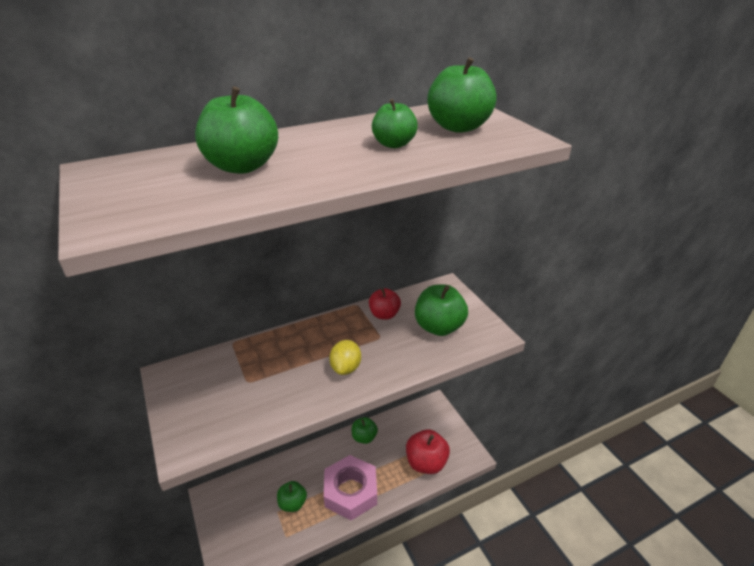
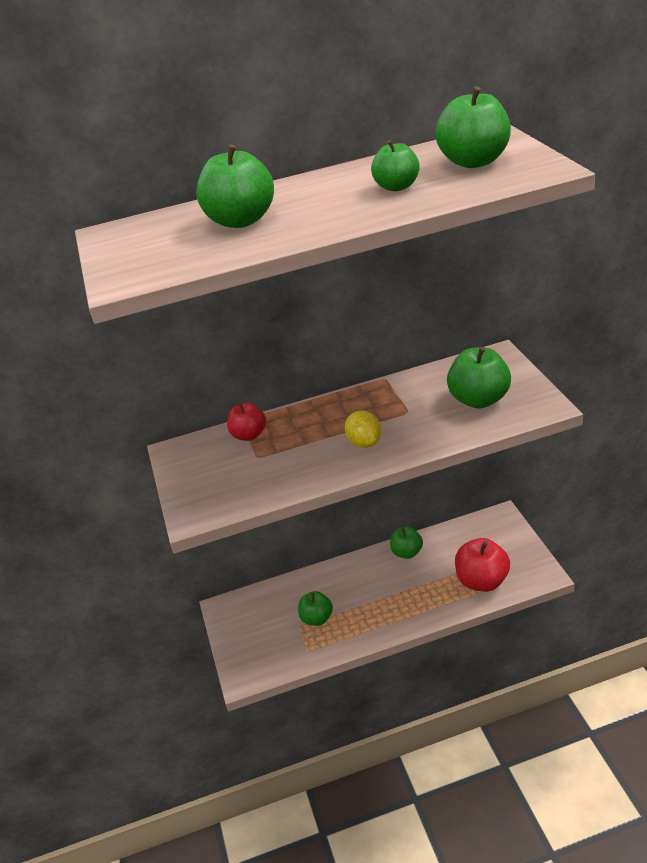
camera: 15 degrees right, 0 degrees up
(346, 368) = (365, 442): yellow lemon -> yellow lemon turned 45 degrees counterclockwise
(350, 491) = (386, 609): pink nut -> none
(384, 314) = (416, 388): red apple -> red apple (249, 435)

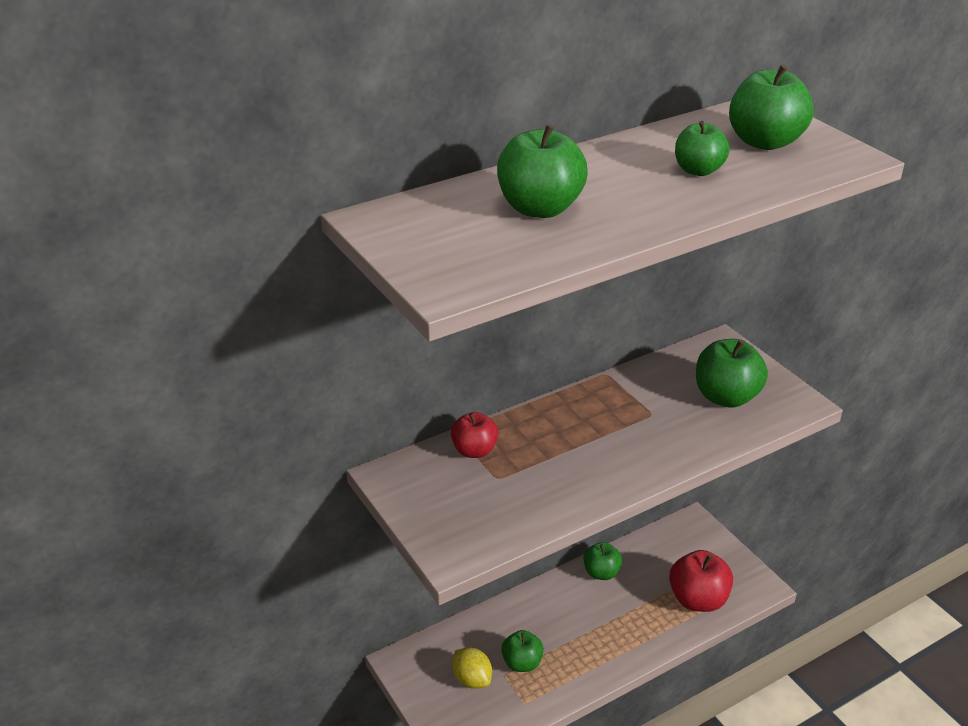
camera: 20 degrees left, 0 degrees up
(365, 442) = (619, 454): yellow lemon -> yellow lemon (472, 679)

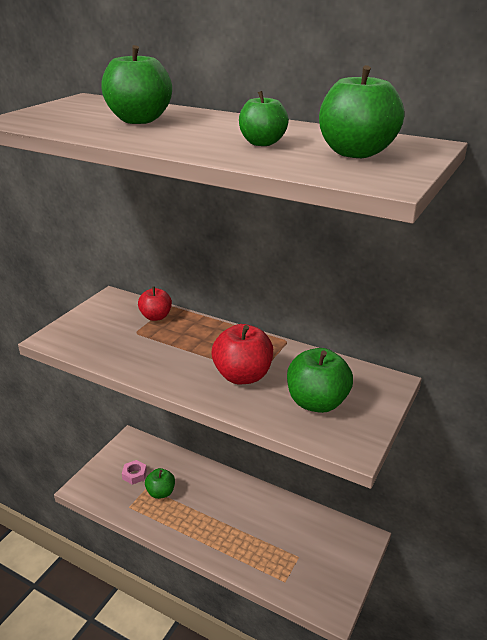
camera: 60 degrees right, 5 degrees down
(472, 679) = (134, 475): yellow lemon -> pink nut
(601, 573) = (268, 502): green apple -> none
(698, 599) = (284, 570): red apple -> red apple (242, 376)

